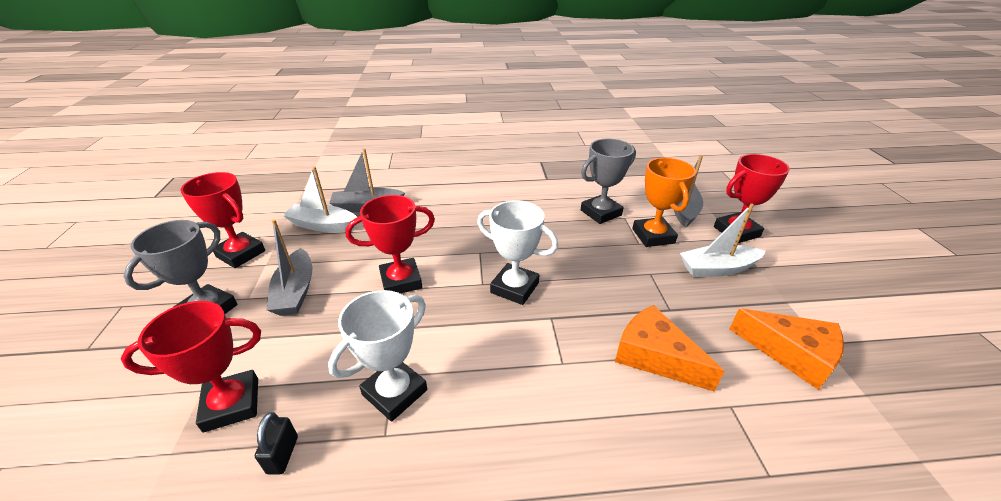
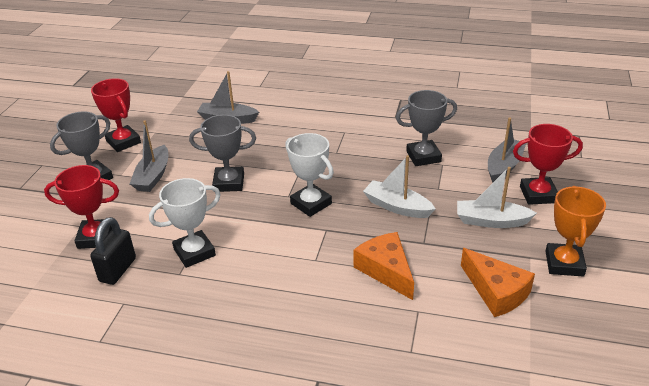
camera: 20 degrees right, 0 degrees up
(283, 455) = (118, 270): black padlock -> black padlock, size x1.65
(323, 225) = (188, 130): white boat -> white boat (397, 207)
(401, 281) = (229, 183): red trophy -> grey trophy
(653, 236) = (456, 184): orange trophy -> orange trophy (564, 263)

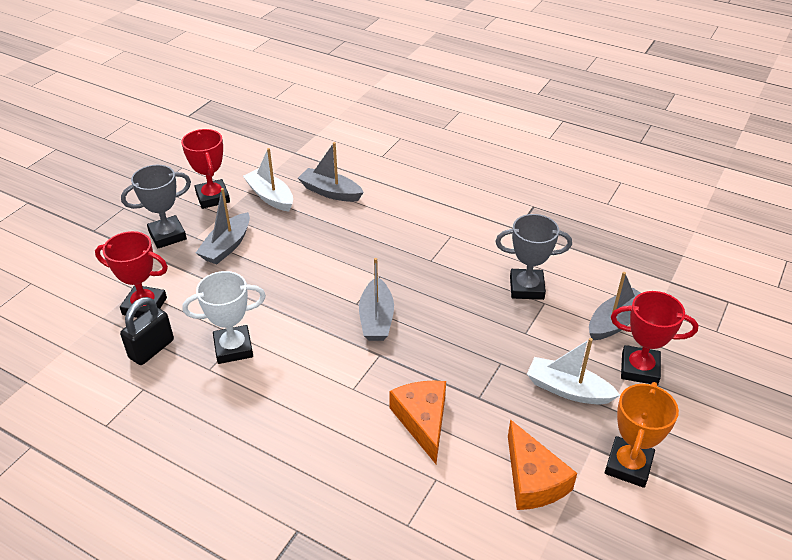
camera: 15 degrees right, 5 degrees up
(229, 183) = (300, 272): grey trophy -> none
(311, 203) = (376, 318): white trophy -> grey boat
(397, 207) = (469, 345): white boat -> white boat (270, 197)

